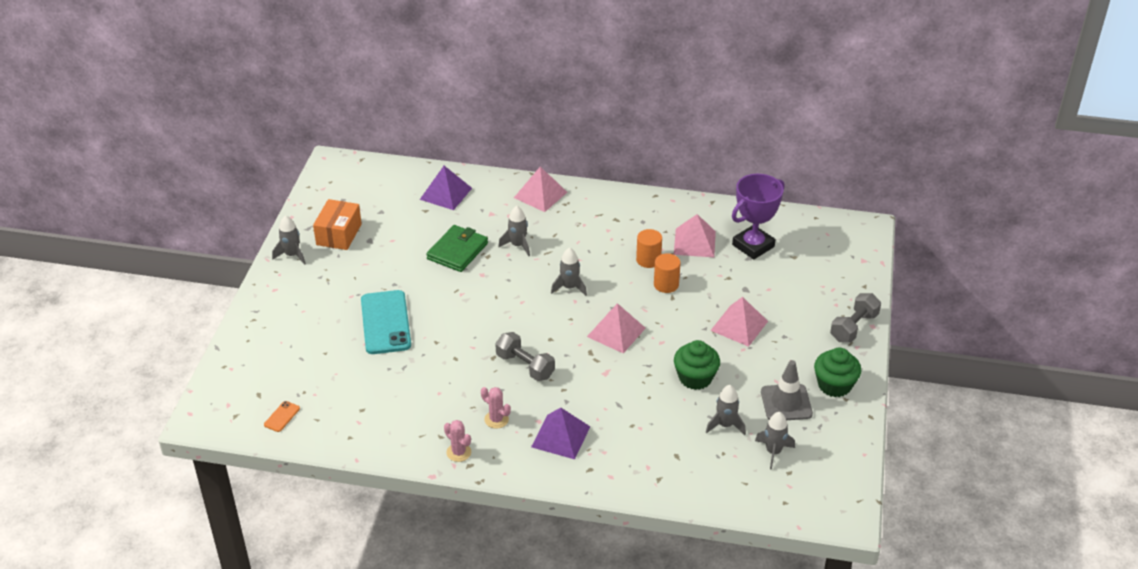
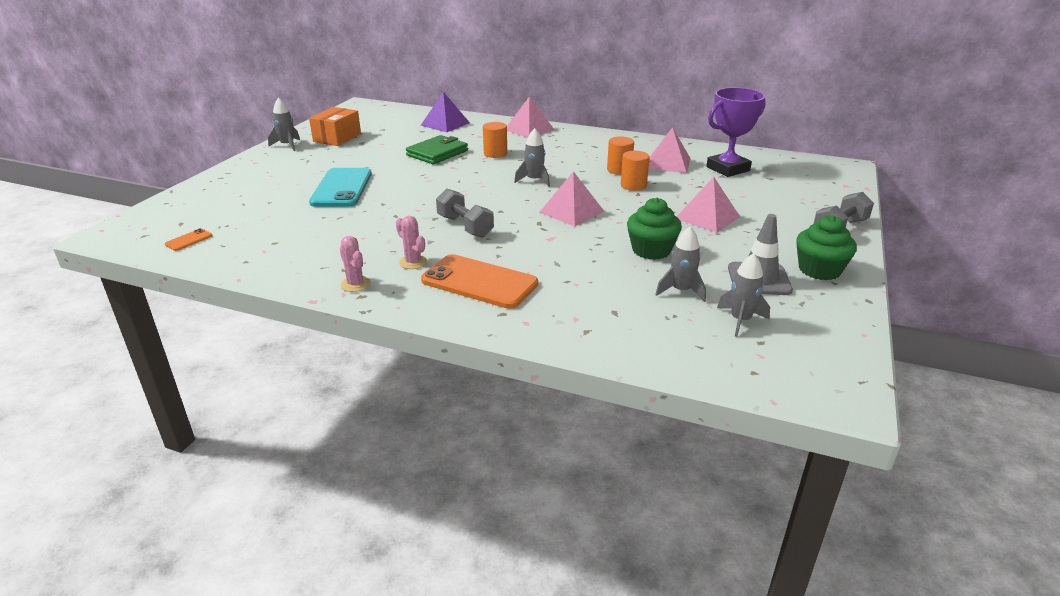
camera: 10 degrees right, 10 degrees down
(518, 245) = (495, 154): grey rocket -> orange cylinder
(560, 436) = (479, 282): purple pyramid -> orange phone

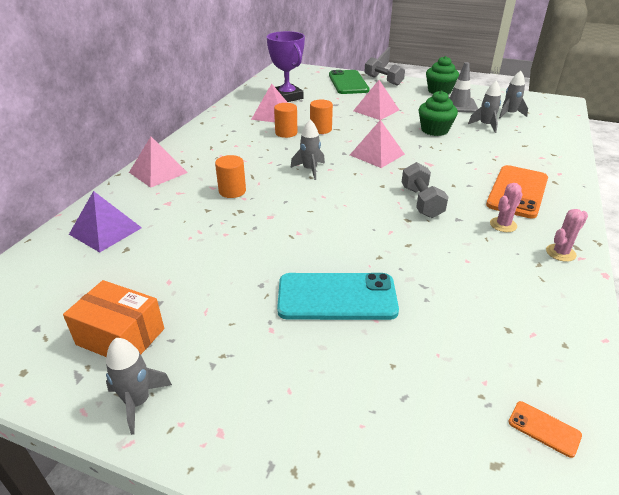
camera: 90 degrees left, 5 degrees up
(437, 153) = (221, 230): green wallet -> none
(465, 226) = (421, 202): grey dumbbell -> grey dumbbell turned 60 degrees counterclockwise
(809, 203) = (348, 83): none -> green phone

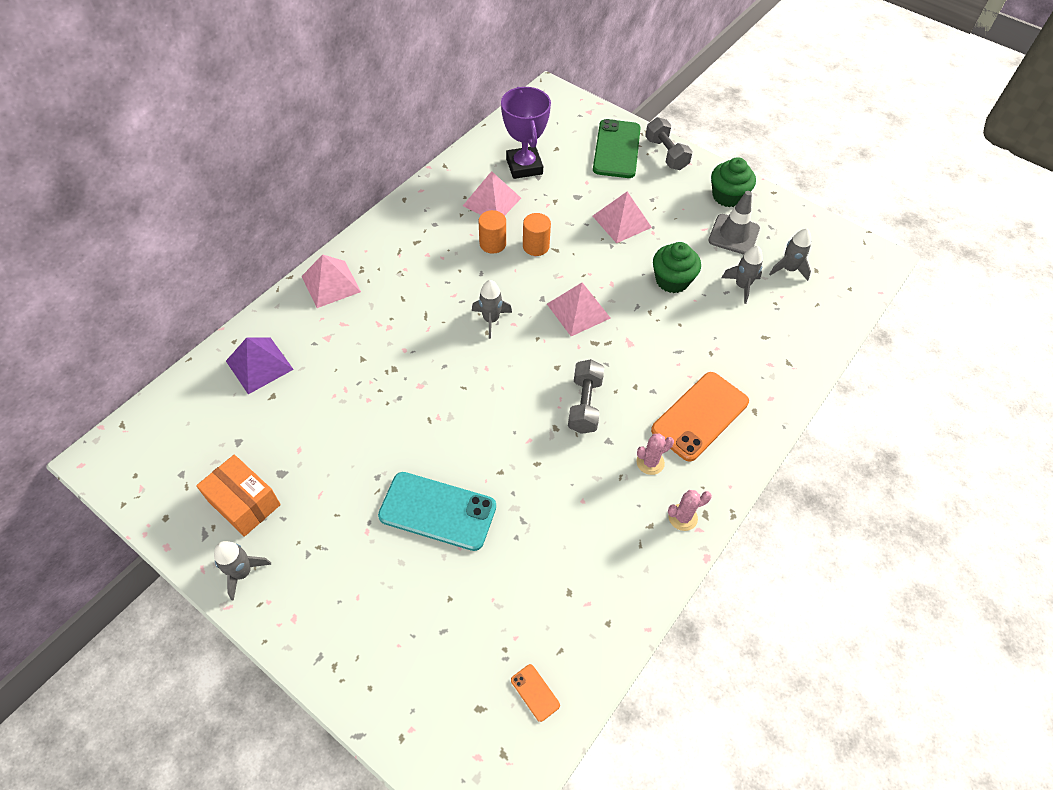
camera: 15 degrees right, 20 degrees up
(232, 191) = (396, 335): orange cylinder -> none

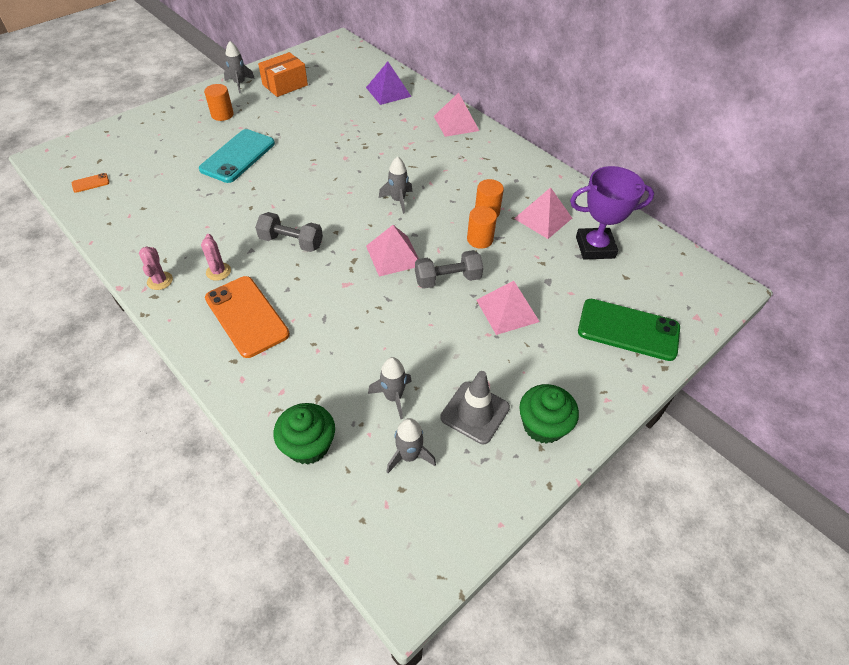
camera: 100 degrees right, 5 degrees down
(336, 568) = (222, 114): none -> orange cylinder
(666, 154) = (622, 377): grey dumbbell -> grey dumbbell (447, 279)
(672, 280) = (415, 334): green cupcake -> green cupcake (308, 445)

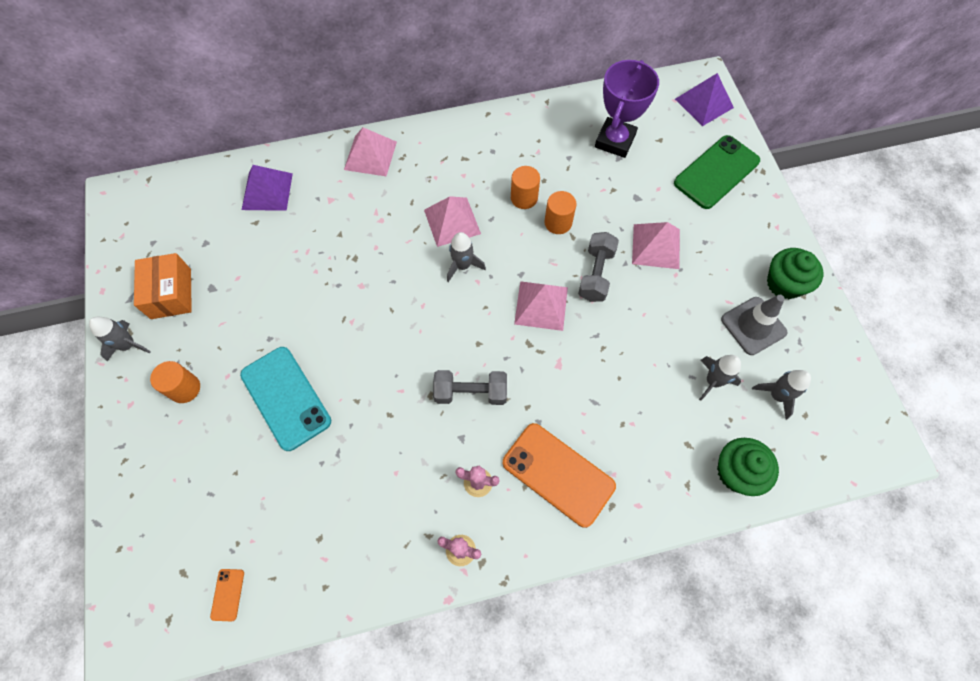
camera: 60 degrees left, 15 degrees up
(246, 316) = (558, 474): orange phone -> orange phone turned 45 degrees clockwise
(291, 242) = (471, 392): grey dumbbell -> grey dumbbell turned 45 degrees clockwise
(543, 218) = (557, 158): pink pyramid -> pink pyramid (452, 221)
(700, 296) = (704, 103): none -> purple pyramid

